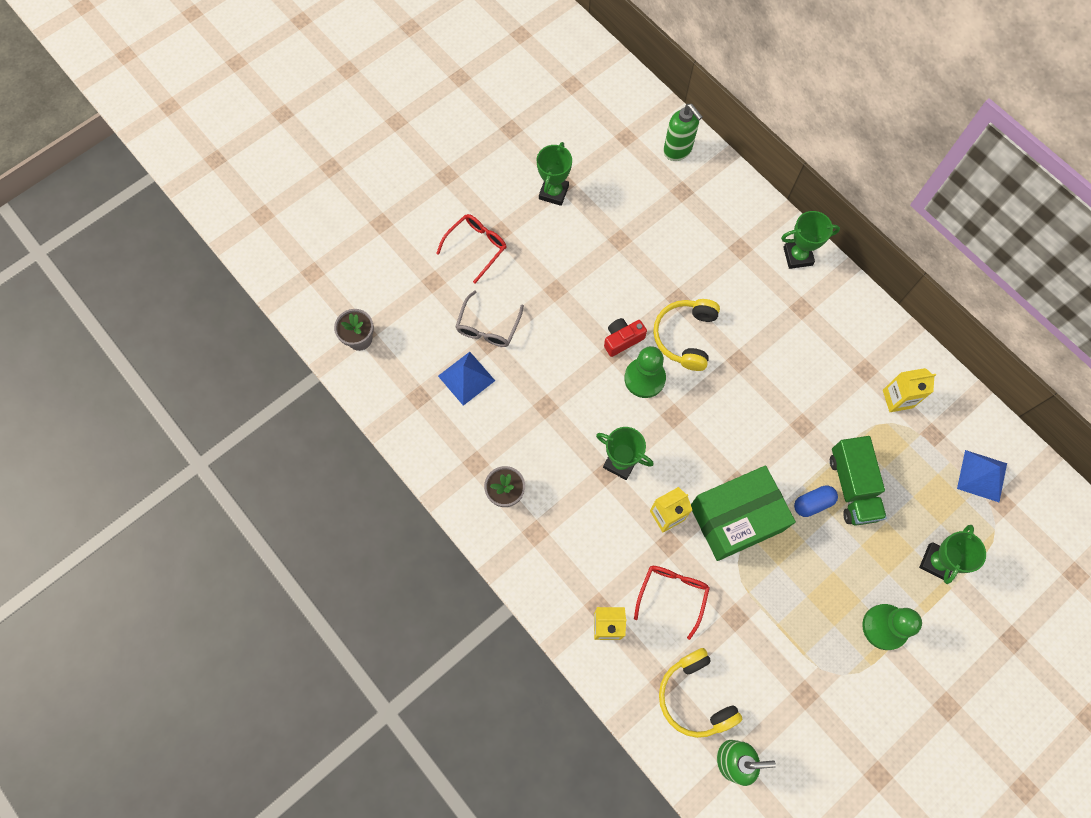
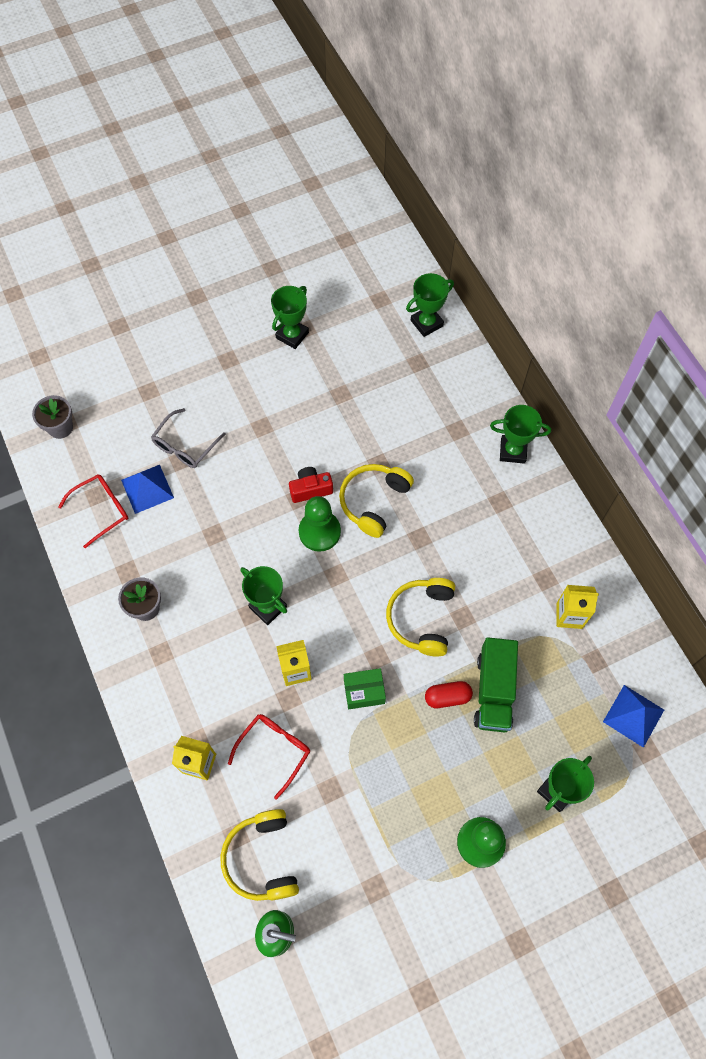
camera: 15 degrees right, 5 degrees down
(476, 247) = (200, 369): red glasses -> red glasses (101, 510)
(678, 150) = (426, 323): green soap dispenser -> green trophy
(736, 518) = (364, 691): green box -> green box, size x0.48
(766, 436) = (422, 619): none -> yellow headphones
(813, 503) = (447, 697): blue capsule -> red capsule

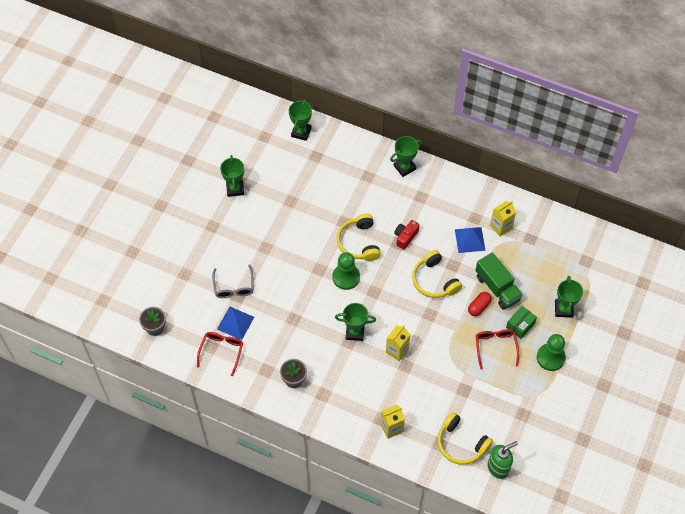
camera: 40 degrees left, 5 degrees down
(274, 750) = (421, 393): red glasses -> red glasses (495, 347)
(310, 489) = (321, 260): red camera -> red camera (405, 237)
(364, 691) = (438, 334): green box -> green box (520, 325)
(633, 715) = (568, 250): blue pyramid -> blue pyramid (470, 240)

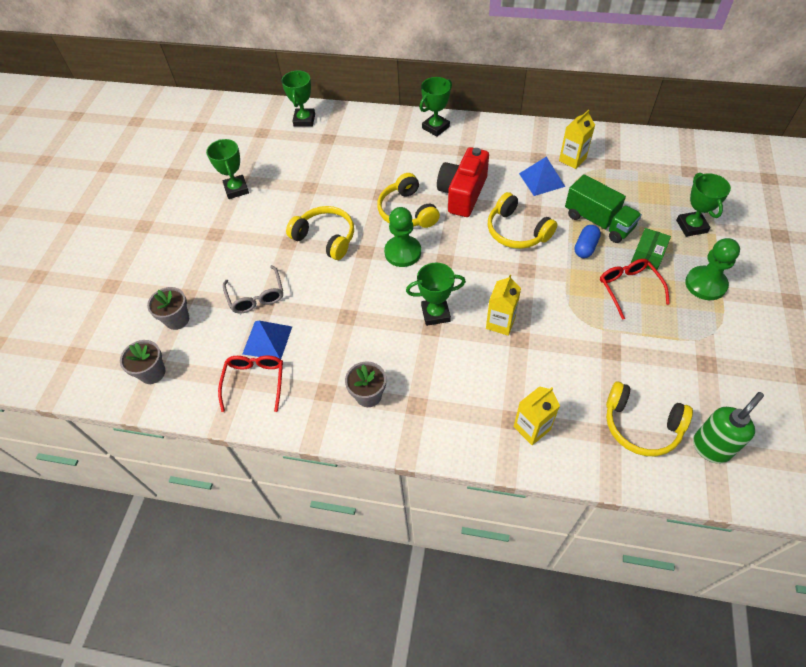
camera: 10 degrees left, 5 degrees down
(176, 291) = (177, 319): none -> grey flower pot
(293, 250) = (325, 238): none -> yellow headphones
(405, 237) = (462, 194): red camera -> red camera, size x1.78
(479, 307) = (585, 247): red capsule -> blue capsule

